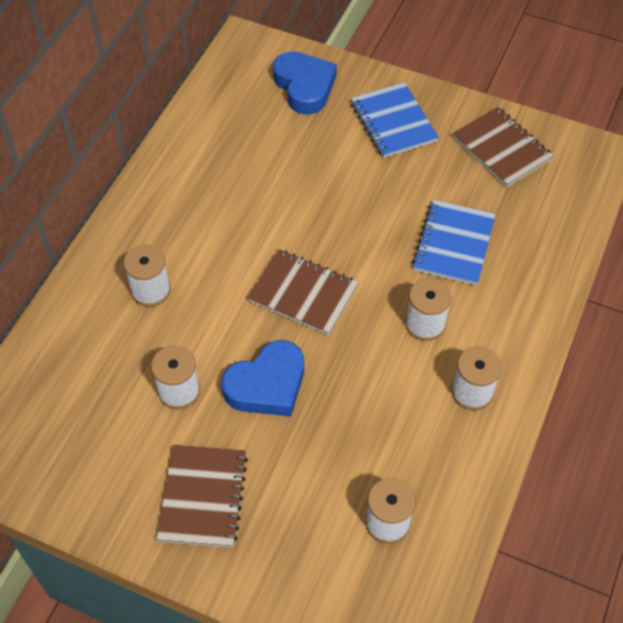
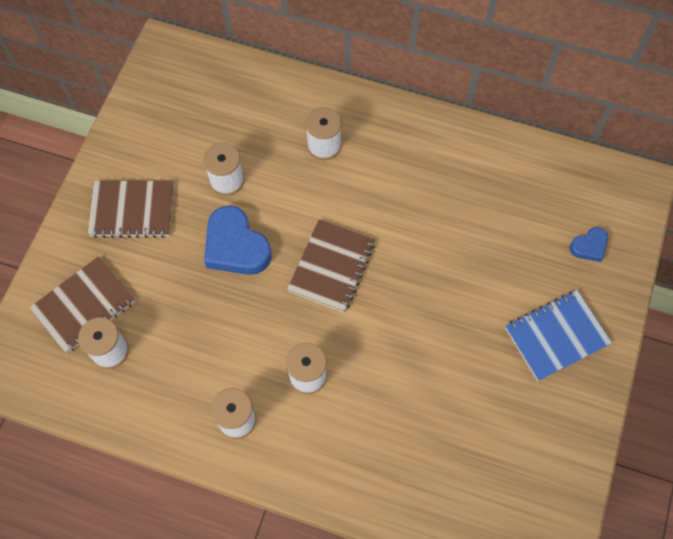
camera: 85 degrees right, 10 degrees up
(304, 86) = (589, 246): blue heart -> blue heart, size x0.52
(453, 244) = (404, 400): blue notebook -> none
(501, 149) = (539, 450): brown notebook -> brown notebook (84, 306)

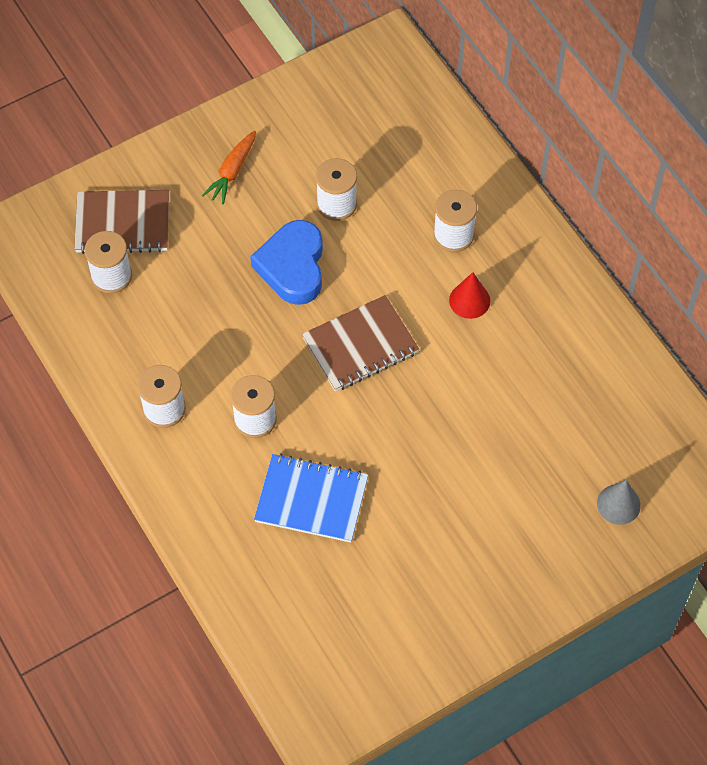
camera: 40 degrees right, 5 degrees down
(132, 210) = (232, 172): brown notebook -> orange carrot
(374, 182) = (469, 300): none -> red cone
(556, 336) = (508, 555): blue notebook -> blue notebook (311, 499)
(589, 246) = (618, 504): blue heart -> grey cone

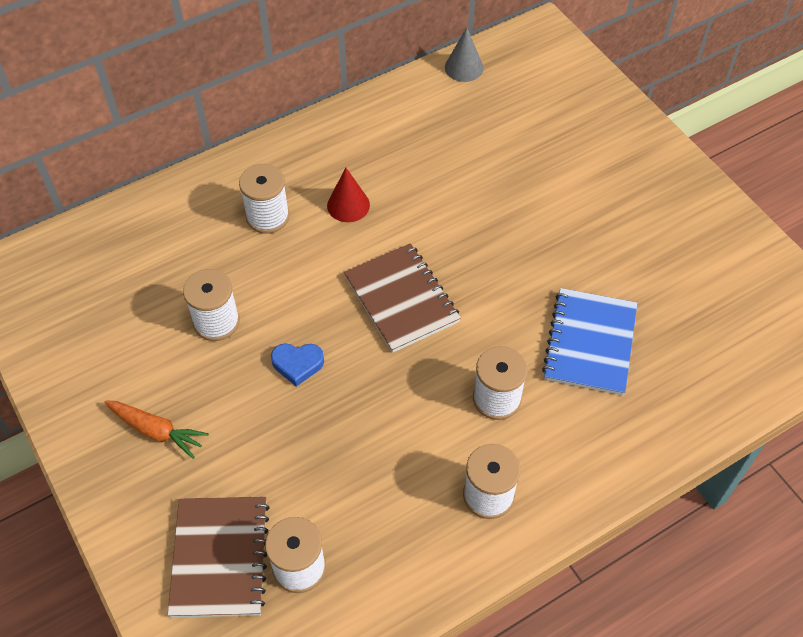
camera: 90 degrees left, 5 degrees down
(292, 267) = (297, 364): blue heart -> blue heart, size x0.52
(618, 504) = (567, 103): grey cone -> grey cone (464, 67)

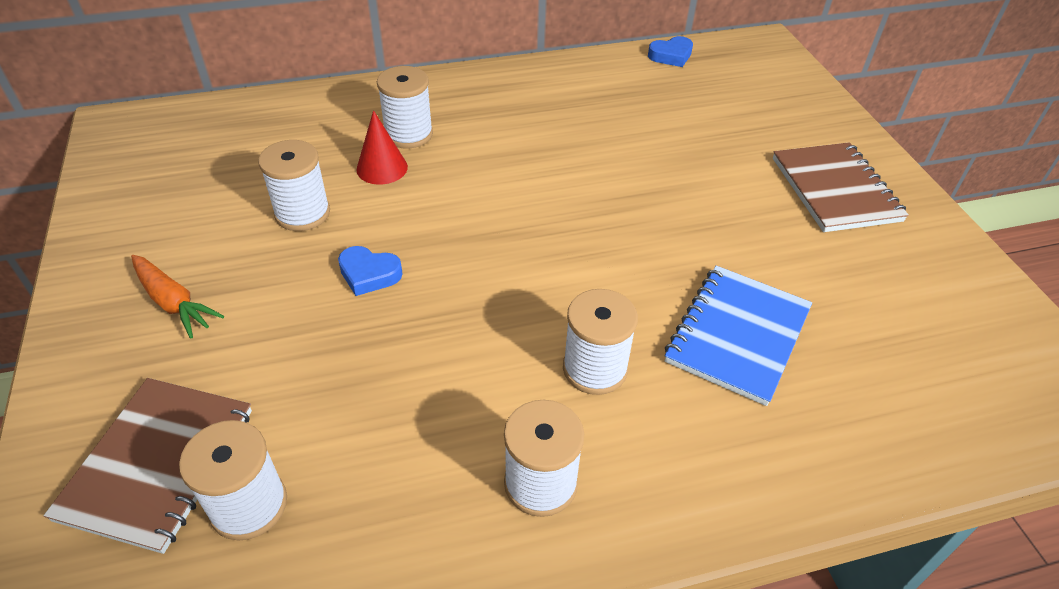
camera: 15 degrees right, 10 degrees down
(348, 205) = (499, 141): red cone -> red cone (382, 168)
(401, 299) = (519, 238): brown notebook -> brown notebook (835, 189)
(464, 67) = (671, 56): grey cone -> blue heart

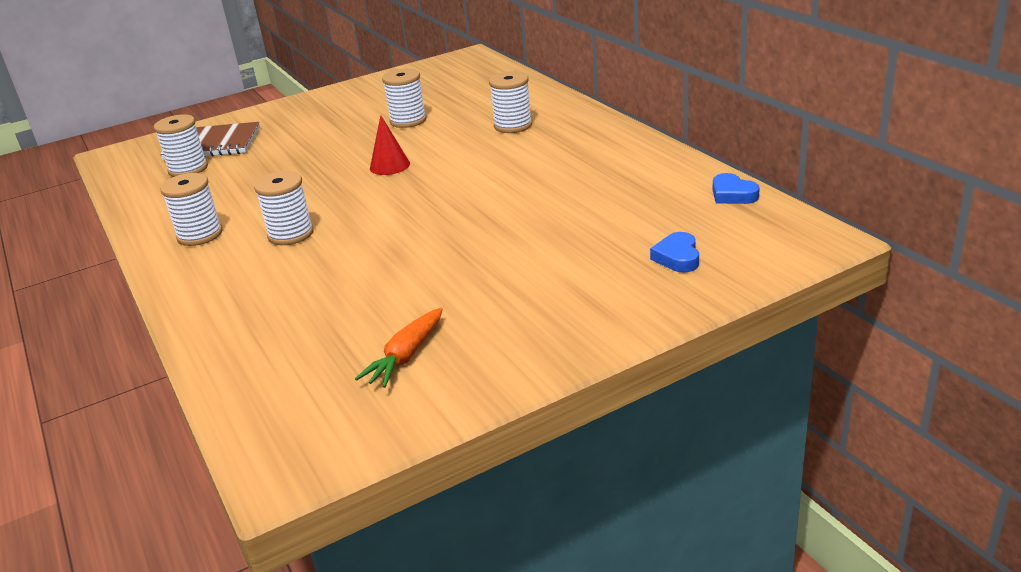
camera: 80 degrees right, 15 degrees down
(174, 303) = (320, 115): orange carrot -> orange carrot (405, 356)
(369, 274) = (358, 152): blue heart -> blue heart (677, 257)
(382, 168) = (467, 128): red cone -> red cone (389, 166)
(737, 335) = (333, 280): blue notebook -> none
(835, 189) = (550, 307): brown notebook -> none

